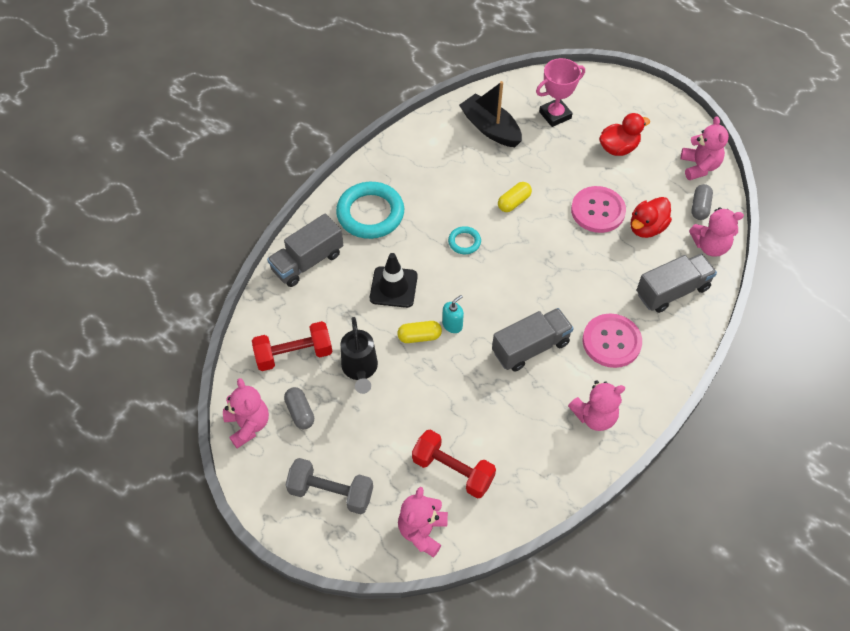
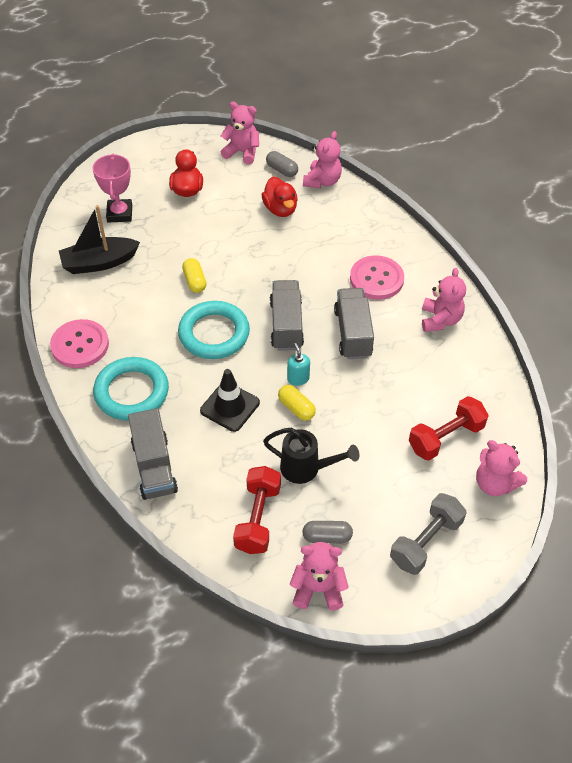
camera: 65 degrees left, 5 degrees down
(419, 336) = (296, 408): yellow capsule -> yellow capsule turned 60 degrees counterclockwise
(464, 242) = (214, 333): turquoise ring -> turquoise ring, size x2.10
(598, 211) = (242, 231): pink button -> pink button (80, 345)
(672, 291) = (350, 222): grey truck -> grey truck (286, 325)

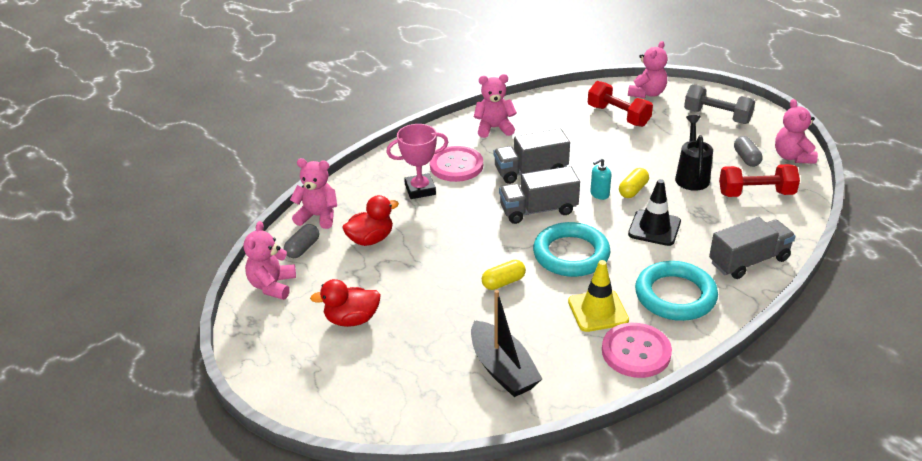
camera: 100 degrees left, 15 degrees down
(119, 213) = (409, 372): pink trophy -> pink trophy (420, 189)
(135, 333) = (598, 311): none -> yellow traffic cone

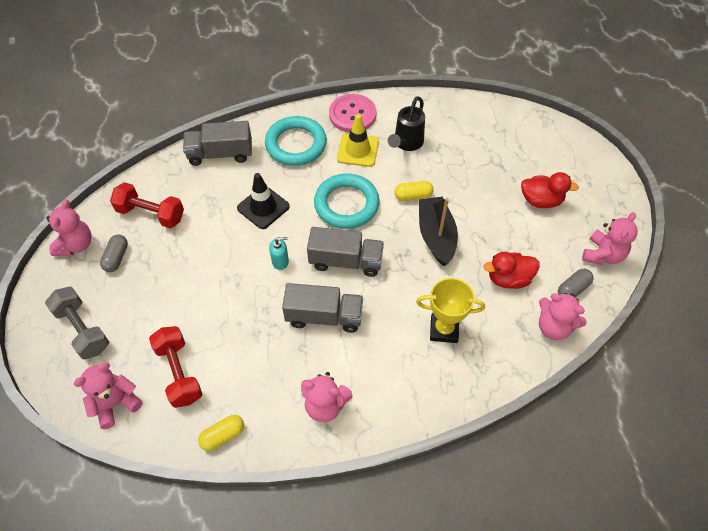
camera: 160 degrees left, 20 degrees up
(420, 189) = (444, 329): pink trophy -> yellow trophy
(456, 166) = (394, 353): pink button -> none
(502, 369) = (445, 130): black boat -> black boat (436, 236)
(633, 190) = (248, 255): yellow capsule -> yellow capsule (223, 435)
(691, 176) = (184, 254): black watering can -> black watering can (406, 143)

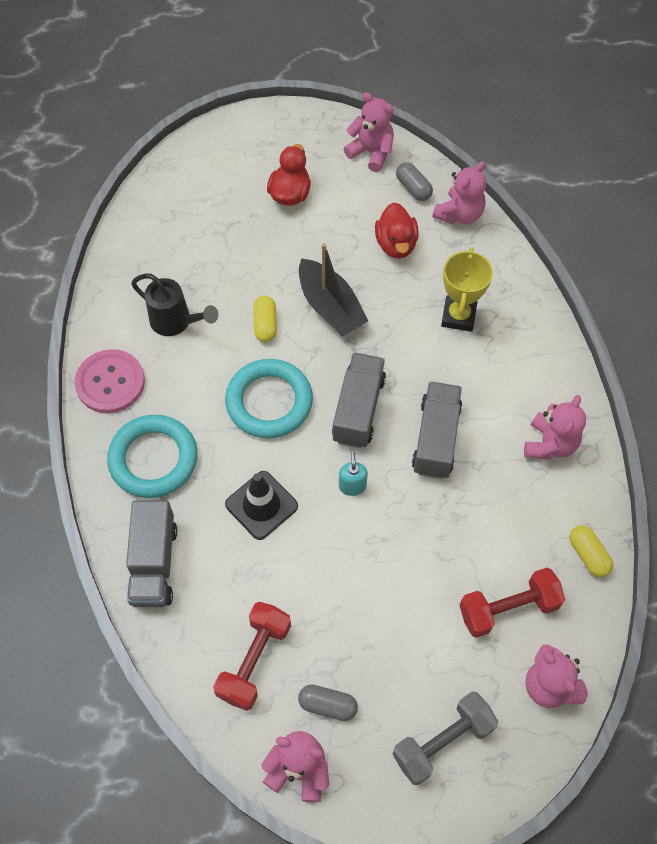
camera: 85 degrees left, 5 degrees up
(358, 150) = (178, 381): yellow traffic cone -> none
(436, 236) = (330, 307): black boat -> black boat turned 120 degrees counterclockwise

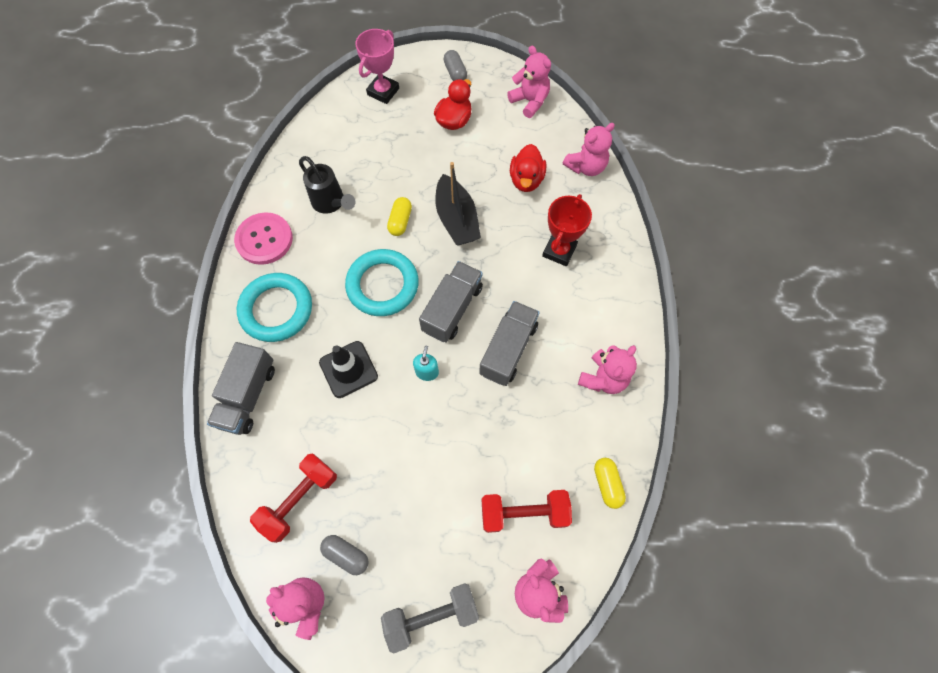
camera: 15 degrees right, 5 degrees up
(194, 177) = (383, 92): none -> pink trophy
(413, 188) = (554, 137): grey capsule -> grey capsule (455, 73)
(458, 316) = (559, 251): yellow trophy -> red trophy

